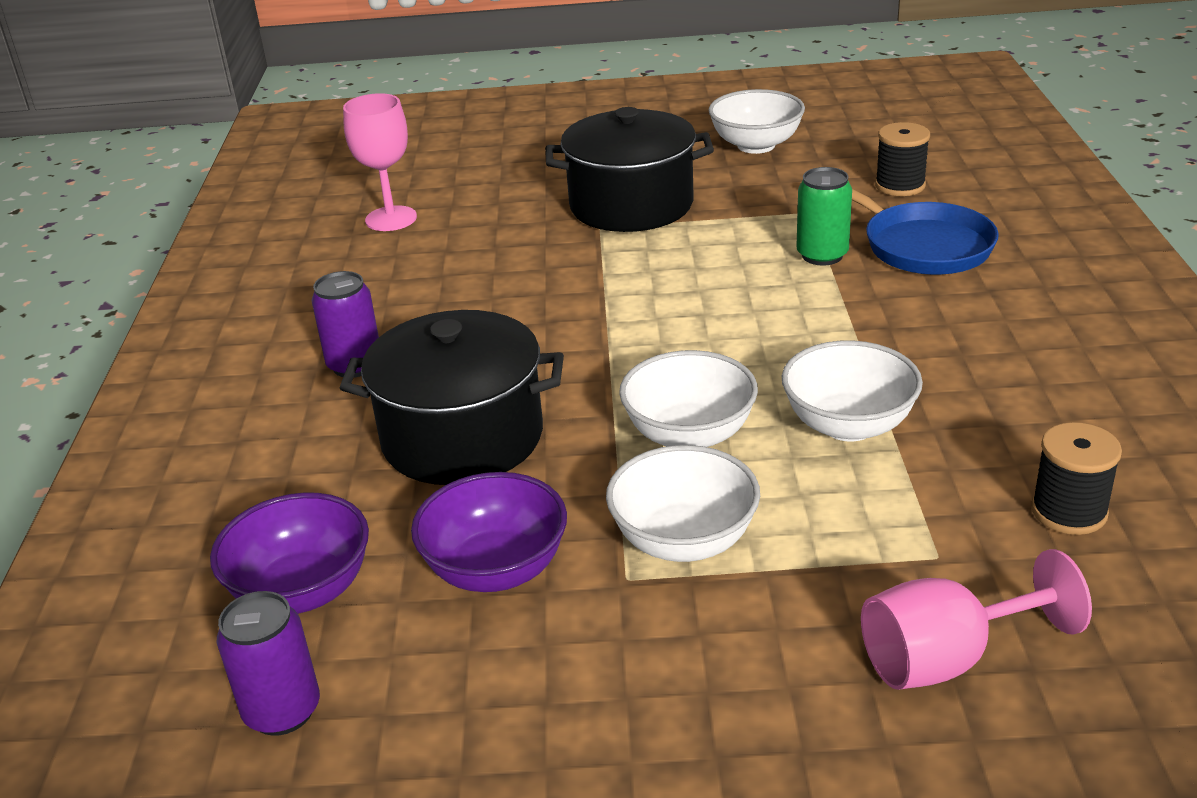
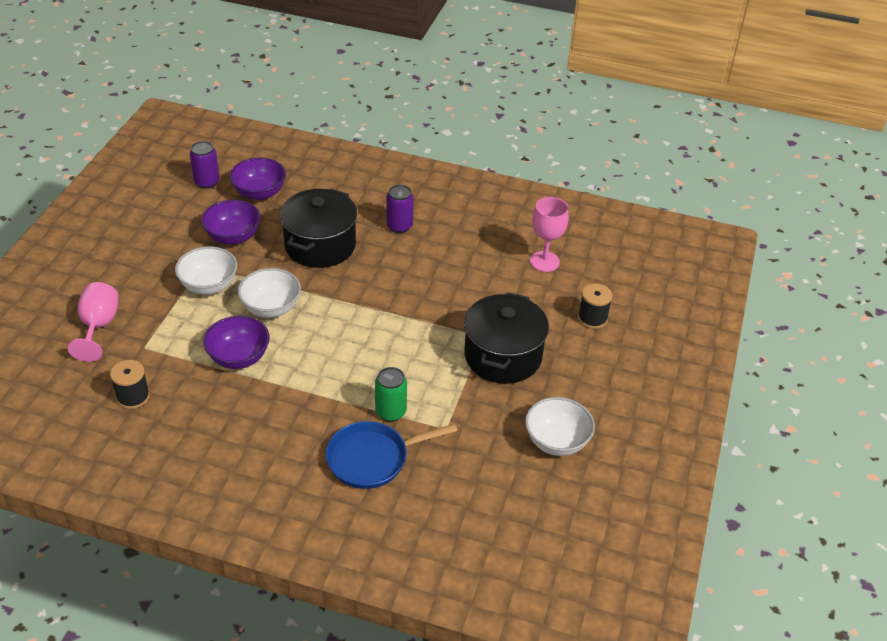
camera: 105 degrees right, 10 degrees up
(848, 425) = (239, 357): white bowl -> purple bowl
(900, 185) = (453, 486): black spool -> black spool (592, 318)

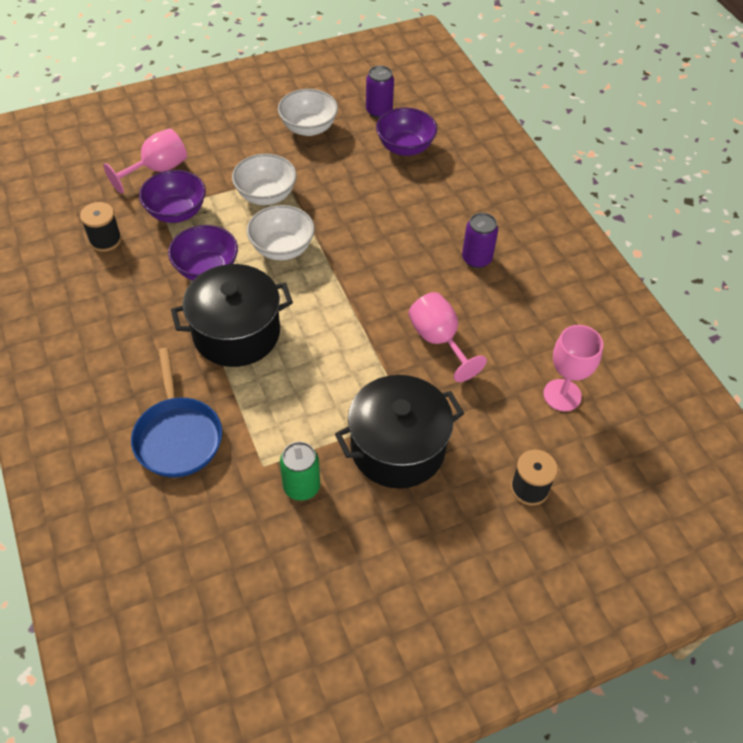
camera: 50 degrees right, 10 degrees up
(233, 237) = (336, 169): purple bowl -> purple bowl (176, 212)
(320, 245) = (389, 226): black pot -> black pot (236, 333)
(372, 458) = (178, 436): blue pan -> blue pan turned 135 degrees counterclockwise
(390, 412) = (244, 411): green can -> green can (301, 486)
(443, 285) = (439, 340): none -> pink goblet
(556, 441) = (330, 568): white bowl -> white bowl (308, 128)

